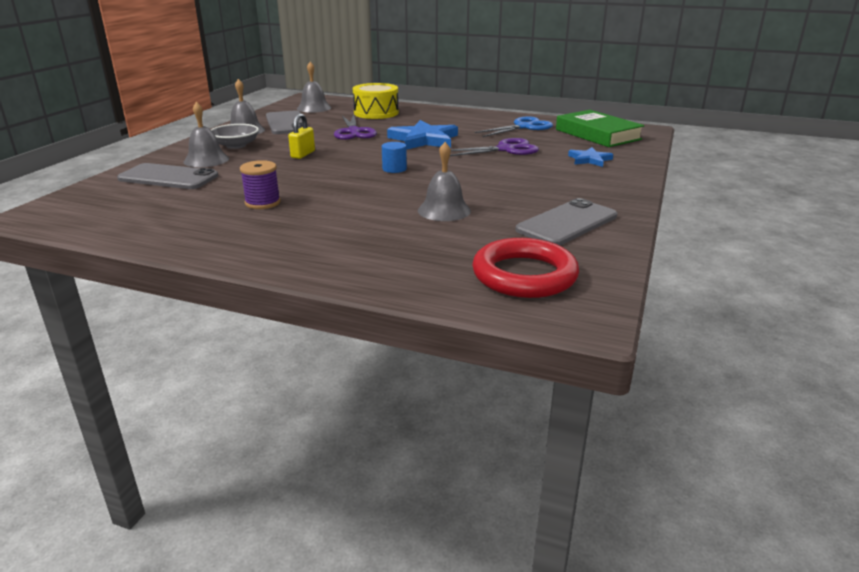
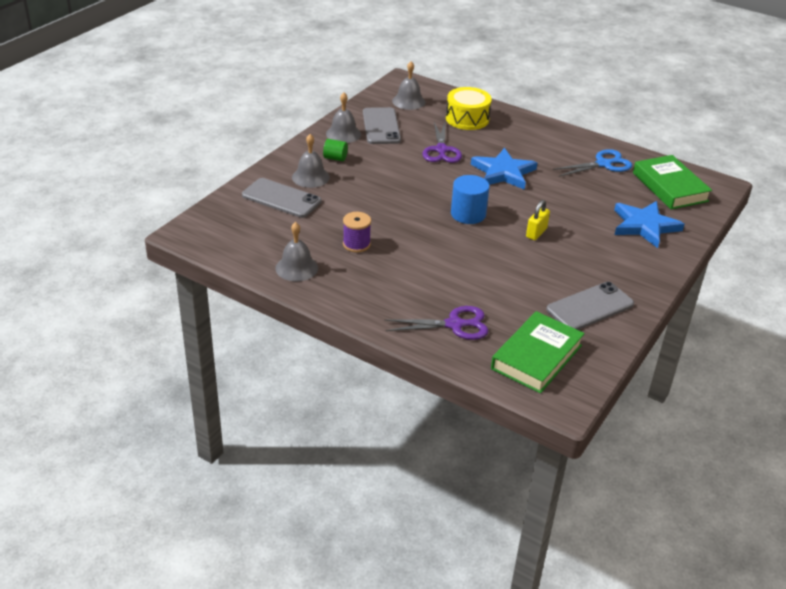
camera: 10 degrees right, 10 degrees up
(236, 146) = (335, 158): grey bowl -> green cylinder
(303, 154) = (392, 180): yellow padlock -> yellow padlock (536, 233)
(394, 169) = (468, 214): blue cylinder -> blue cylinder, size x1.69
(444, 210) = (497, 276): grey bell -> grey bell (296, 268)
(506, 149) = (574, 199): purple scissors -> purple scissors (454, 324)
(524, 275) = (537, 357): red ring -> green book
(589, 159) = (644, 226): blue star -> blue star, size x1.79

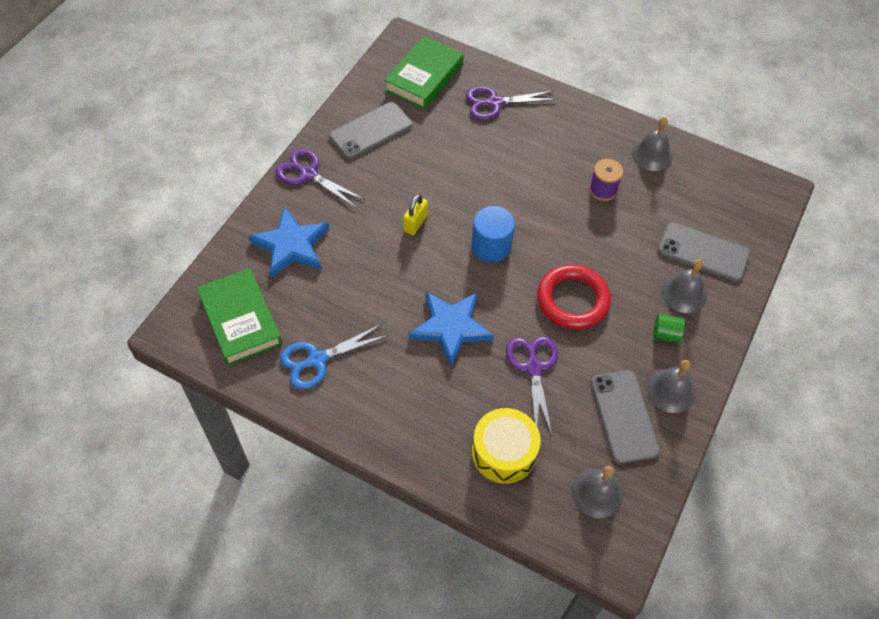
camera: 175 degrees right, 20 degrees up
(403, 179) = (572, 300): none -> red ring
(645, 274) = (308, 174): none -> purple scissors

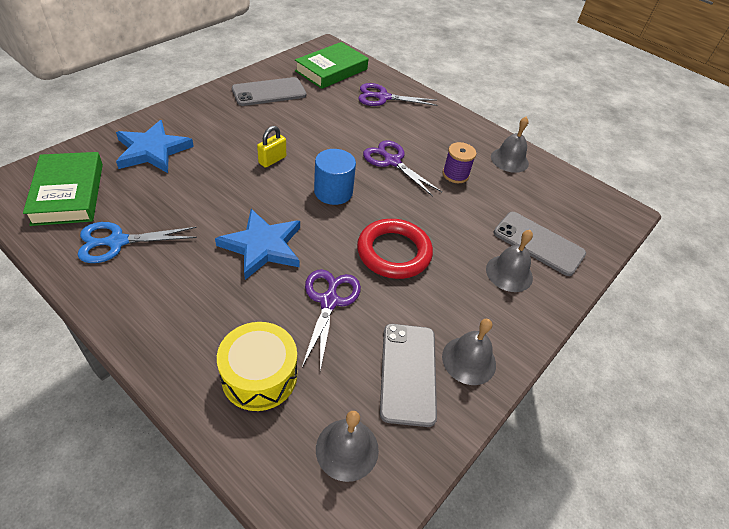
camera: 10 degrees right, 10 degrees down
(308, 174) = (199, 107): purple scissors -> purple scissors (392, 161)
(665, 334) = (479, 305): green cylinder -> none

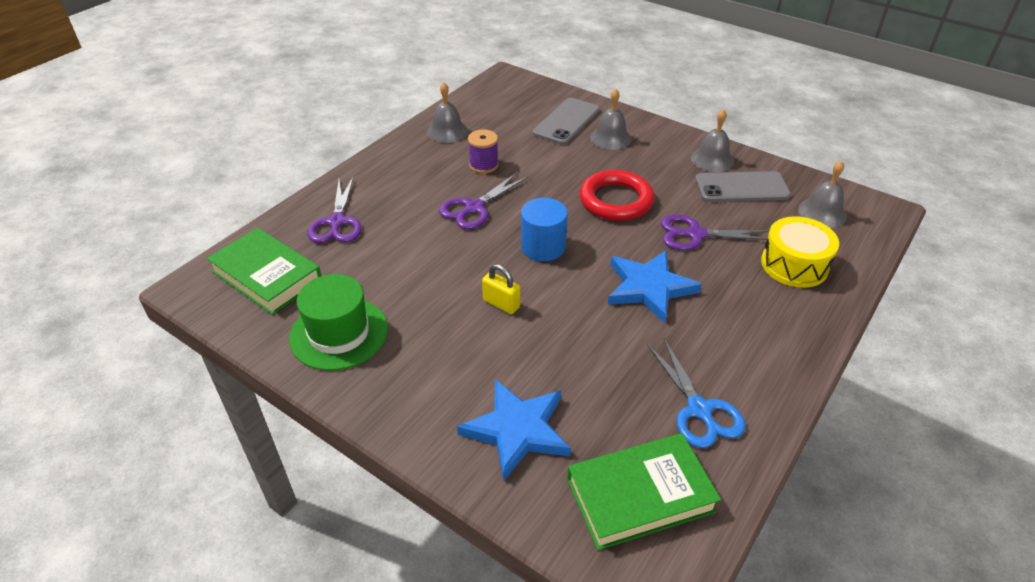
camera: 90 degrees left, 5 degrees down
(269, 92) = (339, 333): grey phone -> green hat

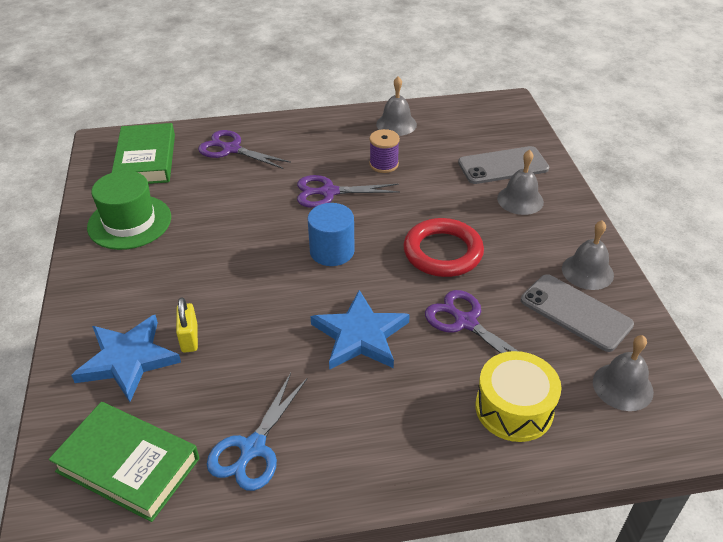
camera: 45 degrees right, 0 degrees up
(337, 222) = (231, 149): purple scissors -> purple scissors turned 75 degrees clockwise
(501, 304) = (243, 271): yellow padlock -> yellow padlock (189, 338)

